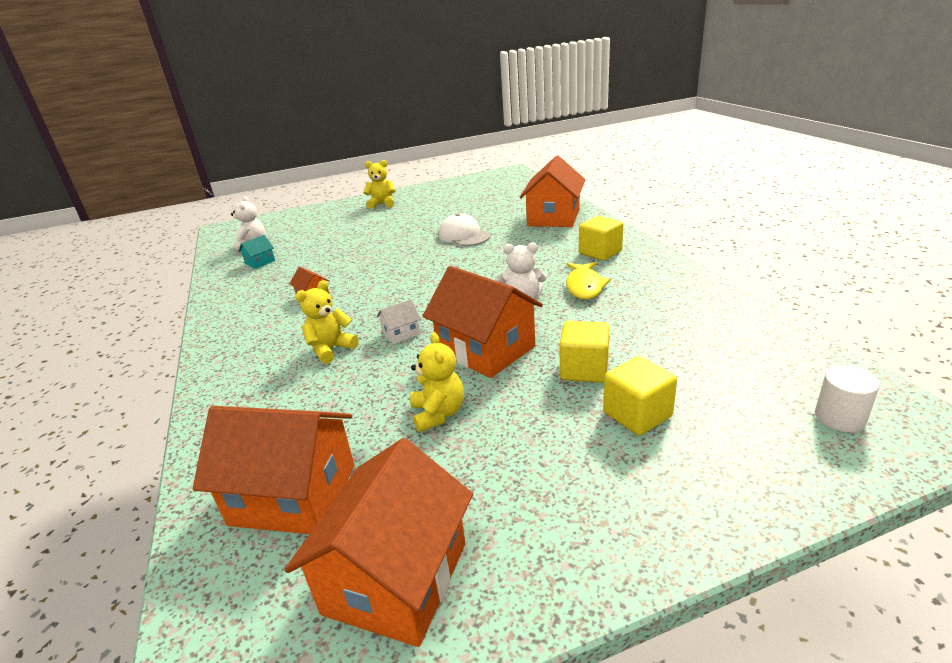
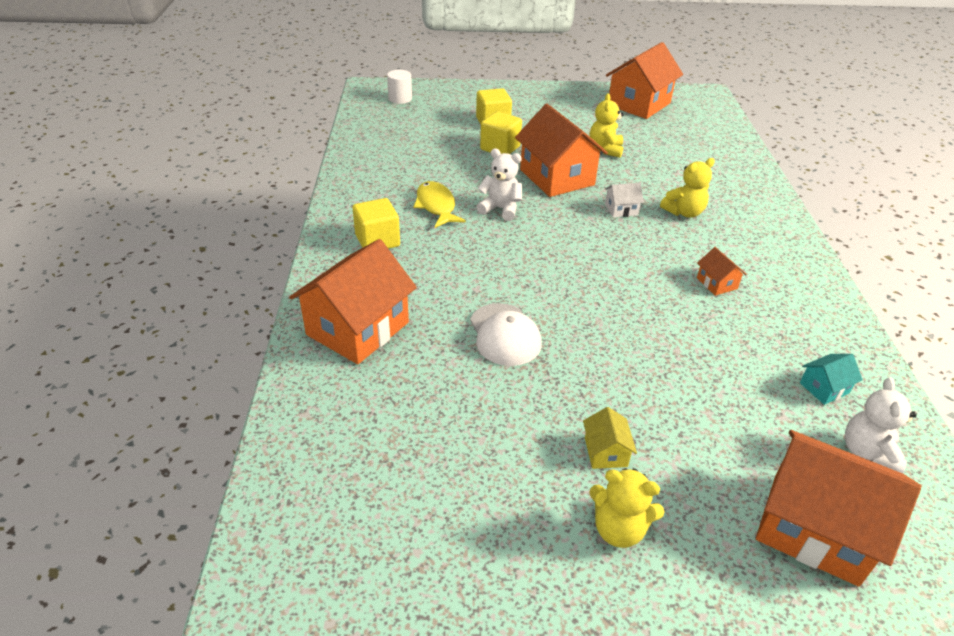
camera: 165 degrees left, 10 degrees up
(294, 494) = (691, 137): orange house -> orange house (814, 528)
(391, 217) = (605, 452): none -> yellow house
(584, 286) = (436, 206): yellow fish -> yellow fish turned 45 degrees counterclockwise

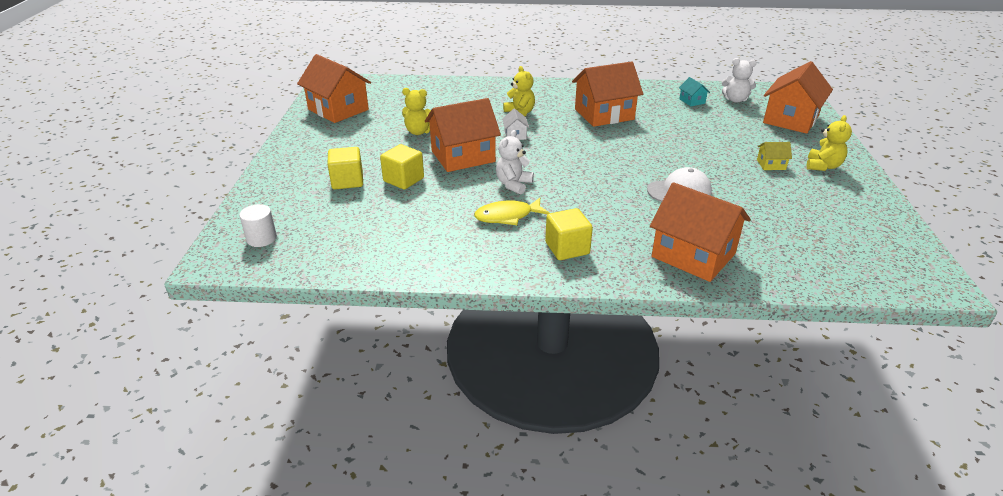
camera: 85 degrees left, 5 degrees down
(716, 283) = (604, 114): orange house -> orange house, size x2.30

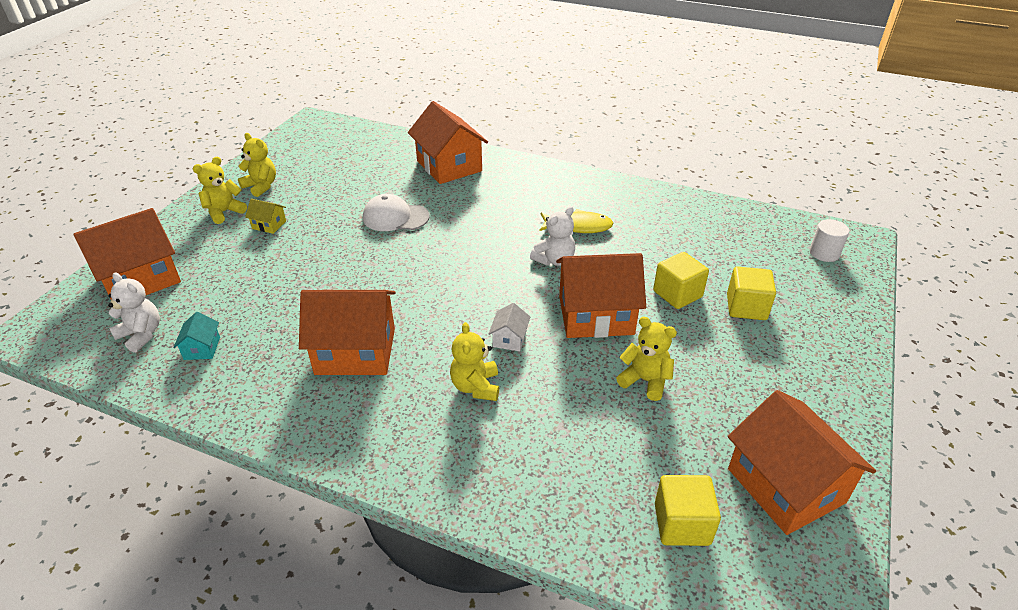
camera: 160 degrees left, 5 degrees up
(567, 248) = (543, 189): yellow cube -> yellow cube (682, 524)
(836, 192) = (261, 186): none -> yellow teddy bear

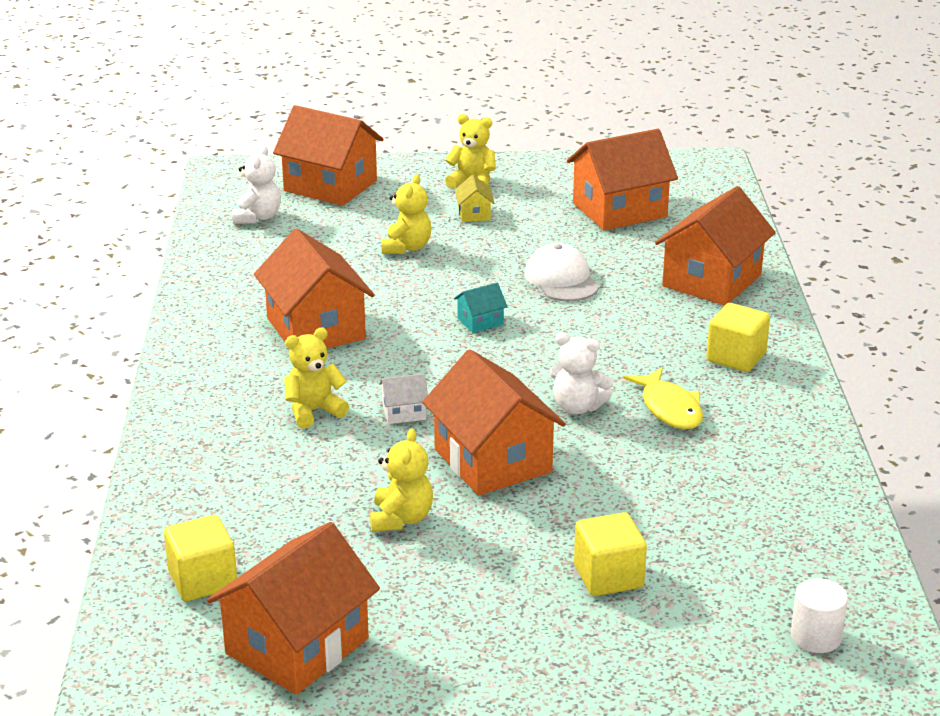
camera: 65 degrees right, 10 degrees down
(202, 348) = (262, 251): turquoise house -> turquoise house (480, 321)
(261, 186) = (539, 184): yellow teddy bear -> yellow teddy bear (406, 248)
(332, 168) = (619, 210): none -> orange house
(677, 294) = (588, 514): yellow cube -> yellow cube (736, 357)

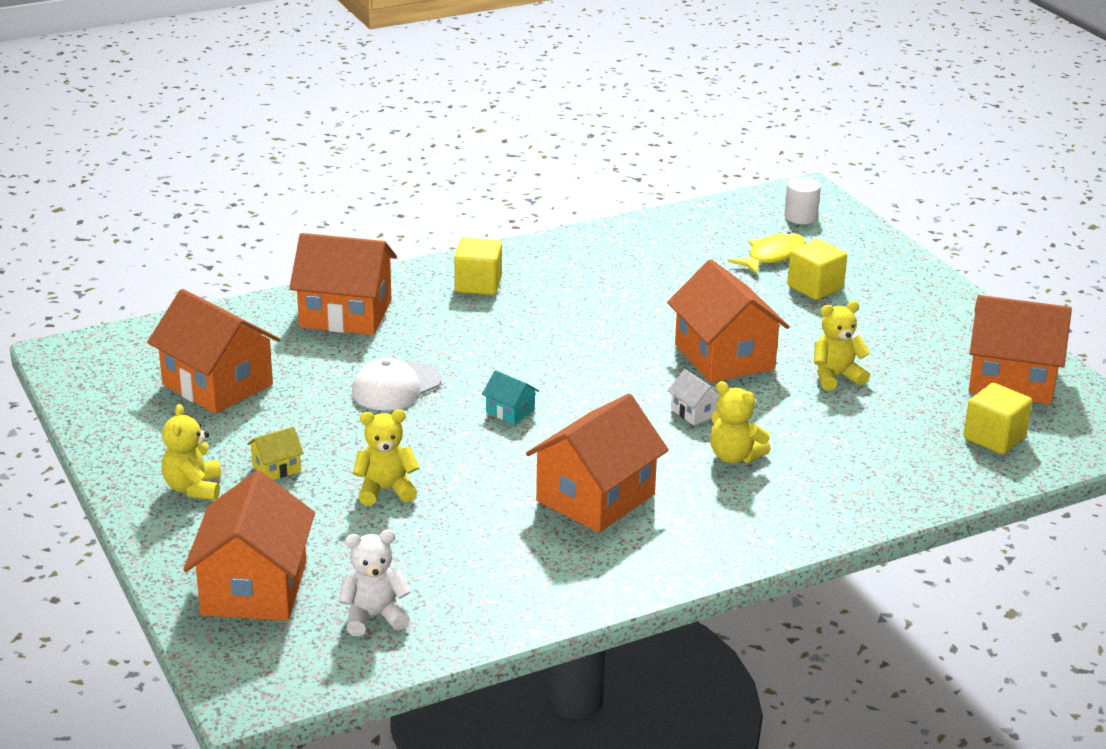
camera: 115 degrees left, 0 degrees up
(492, 460) = (724, 357): orange house -> orange house turned 60 degrees counterclockwise
(577, 407) = (615, 337): white teddy bear -> none
(669, 408) = (582, 300): yellow fish -> yellow fish (772, 256)

